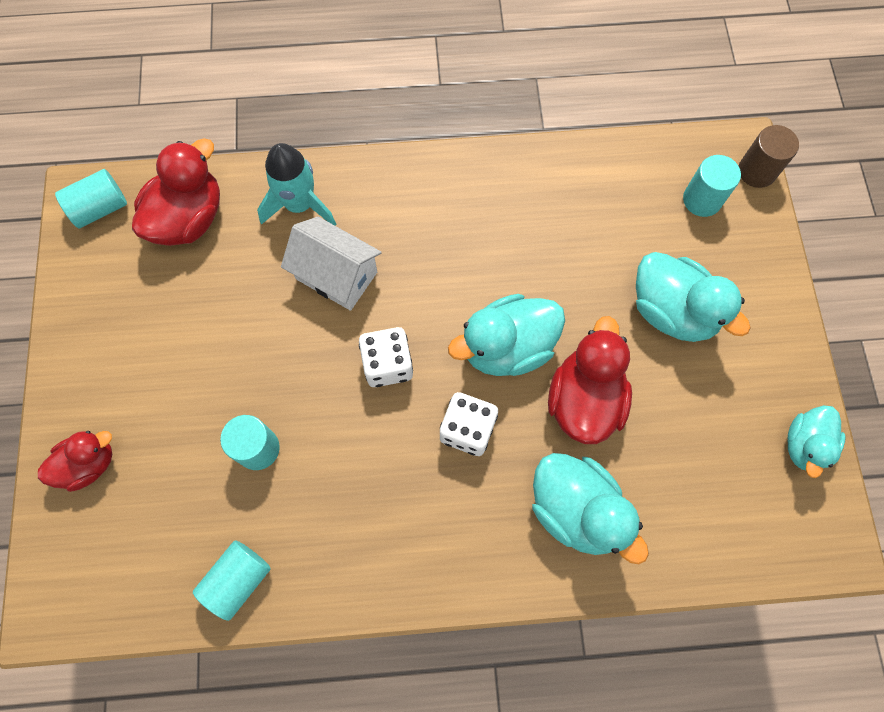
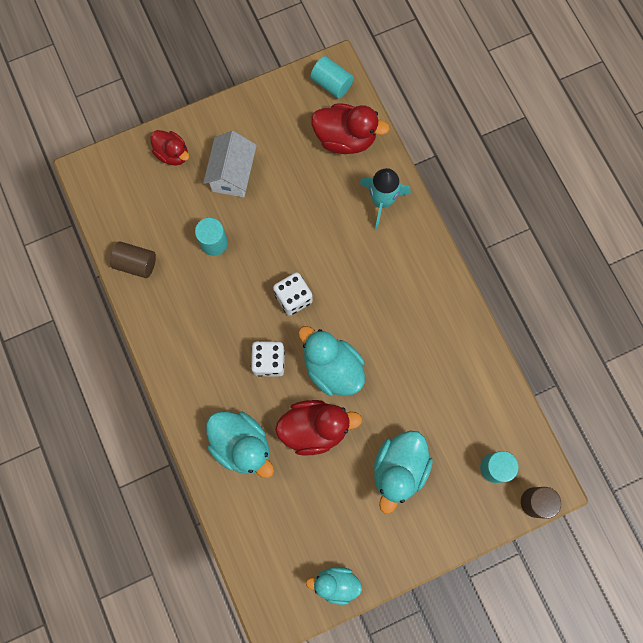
camera: 70 degrees right, 5 degrees up
(238, 580) = (136, 264): turquoise cylinder -> brown cylinder
(336, 275) = (341, 244): white house -> white house (232, 174)
(576, 510) = (241, 445): turquoise duck -> turquoise duck turned 75 degrees counterclockwise

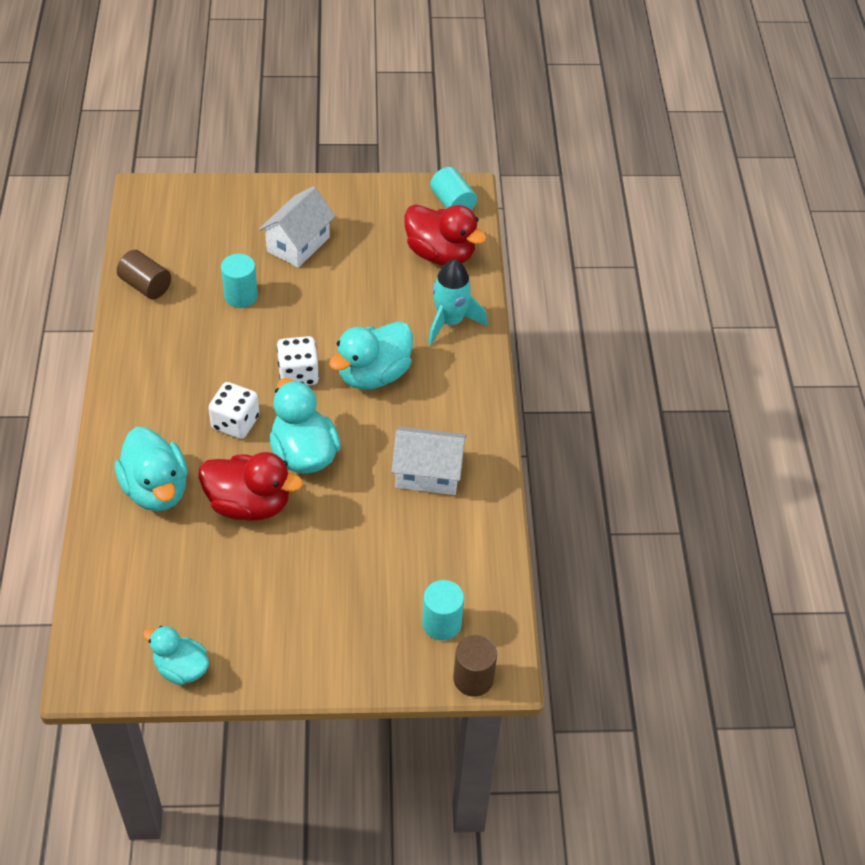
camera: 20 degrees right, 25 degrees down
(172, 154) = (244, 207): red duck -> none
(399, 469) = (324, 581): turquoise duck -> turquoise duck (373, 375)
(428, 346) = (428, 473): none -> white house

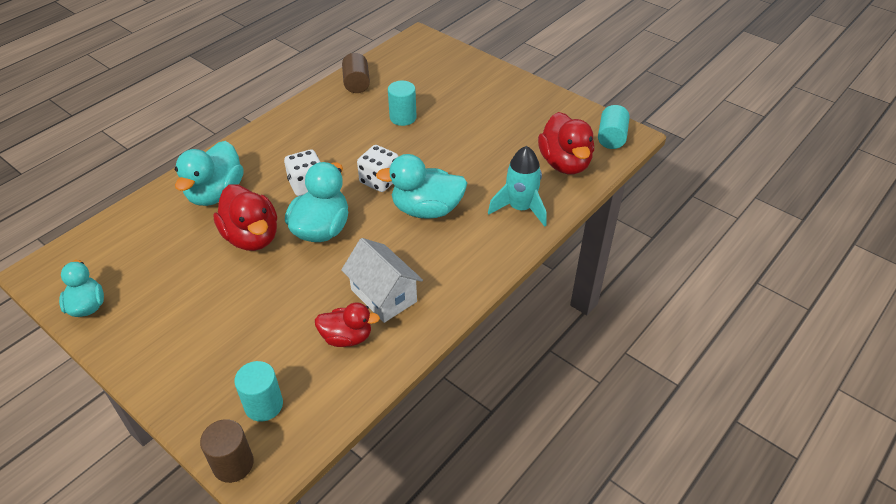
camera: 45 degrees right, 5 degrees down
(298, 244) = (474, 108): white house -> none
(440, 527) = (347, 337): none -> red duck

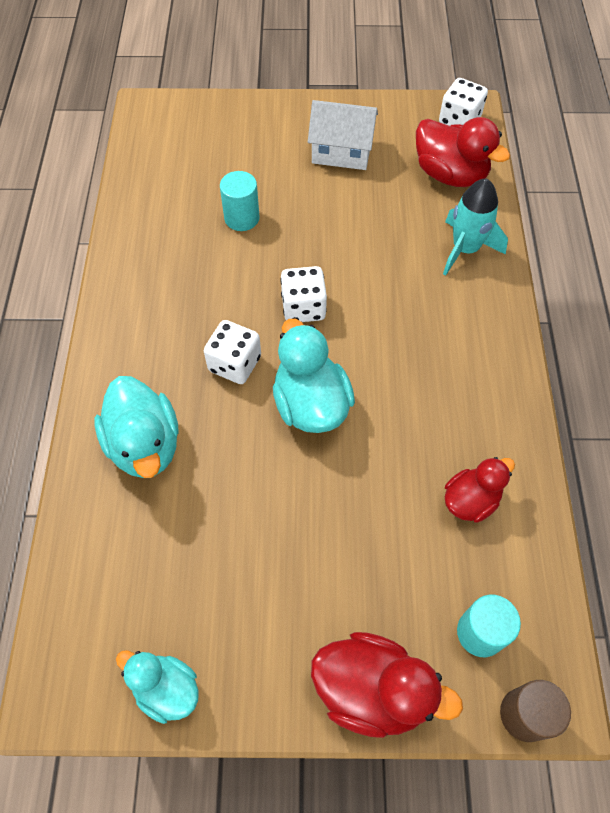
camera: 40 degrees left, 15 degrees up
(252, 237) = (249, 466): red duck -> red duck (372, 690)
(356, 83) = (143, 206): brown cylinder -> none
(383, 295) = (452, 430): white house -> white house (341, 152)
(426, 210) = (385, 309): turquoise duck -> none
(611, 137) = (459, 121): turquoise cylinder -> white dice

